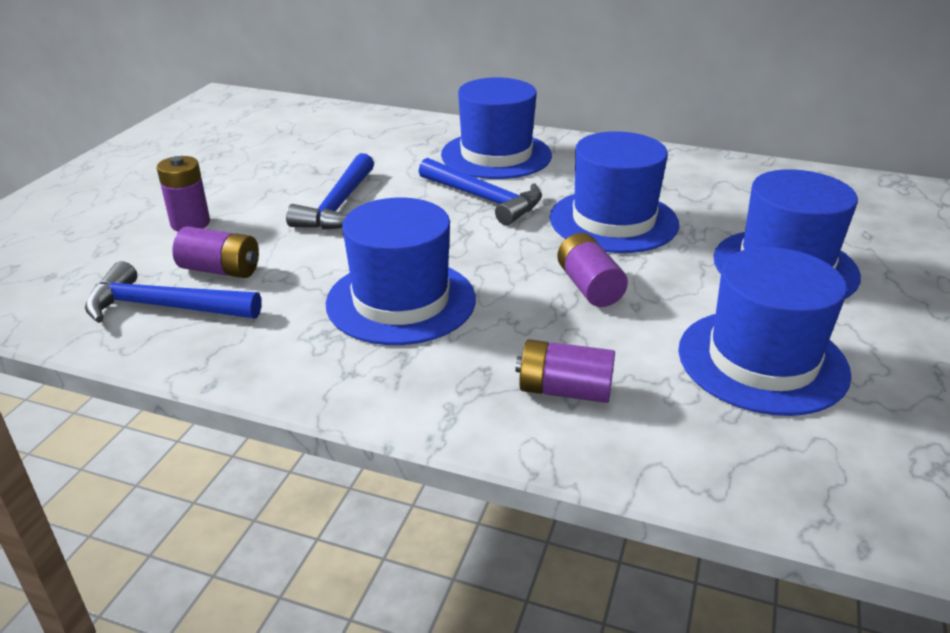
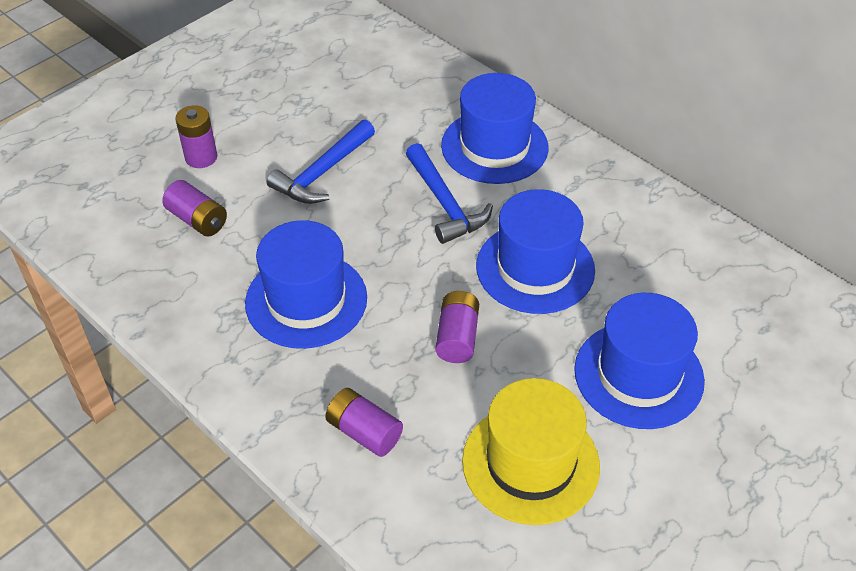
camera: 25 degrees right, 15 degrees up
(164, 307) = (142, 246): blue hammer -> none
(762, 361) = (530, 463): blue hat -> yellow hat

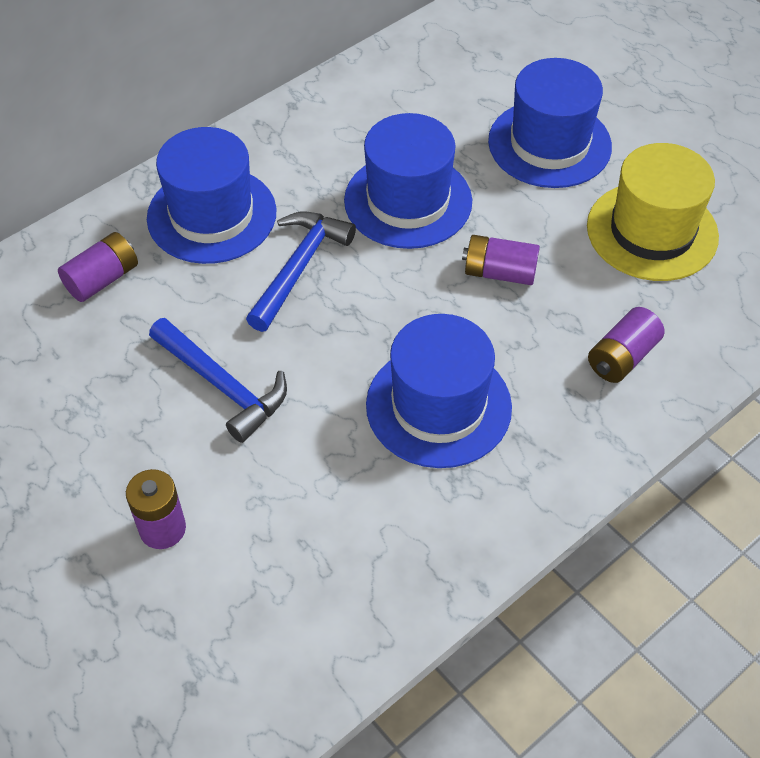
camera: 85 degrees left, 5 degrees up
(197, 220) = (287, 527): purple battery -> purple battery (102, 279)
(445, 203) = (299, 268): blue hammer -> blue hammer turned 45 degrees counterclockwise

